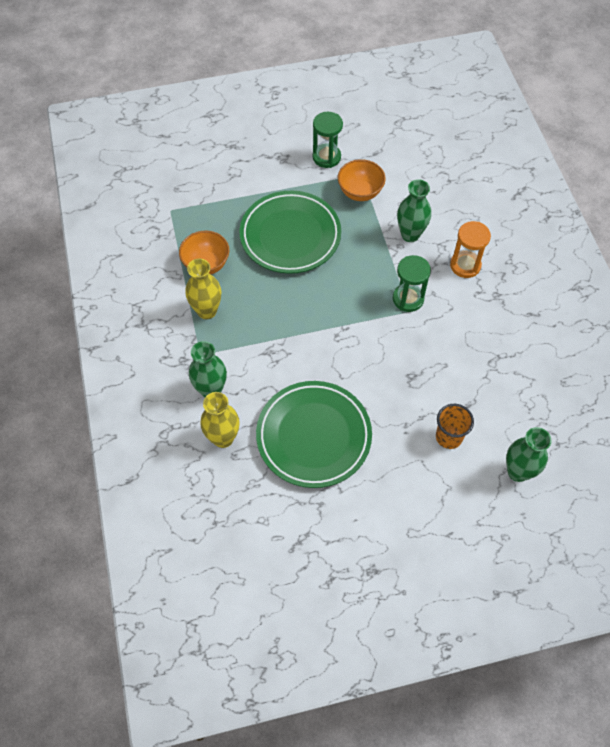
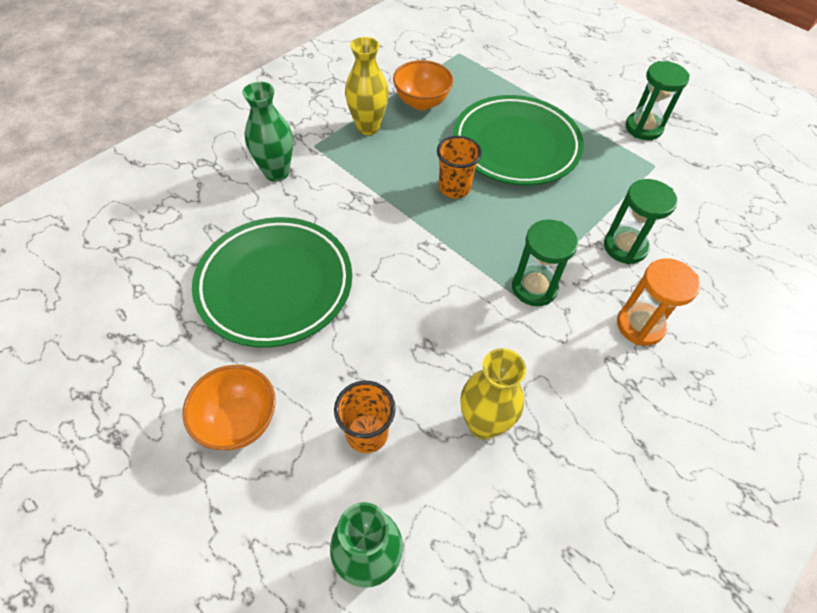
camera: 55 degrees right, 5 degrees down
(223, 438) = (224, 208): yellow vase -> yellow vase (483, 424)
(302, 293) = (454, 188): none -> orange cup
(360, 192) = (631, 175): orange bowl -> orange bowl (238, 421)
(410, 235) = (625, 247): green vase -> green hourglass

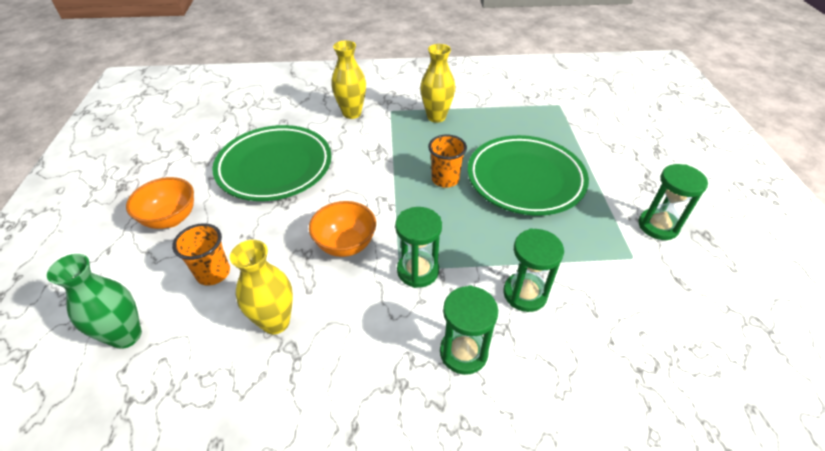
camera: 45 degrees right, 10 degrees down
(276, 172) = (352, 113): green vase -> yellow vase
(421, 102) = (491, 120): orange bowl -> orange bowl (345, 244)
(640, 325) = (463, 352): orange hourglass -> green hourglass

